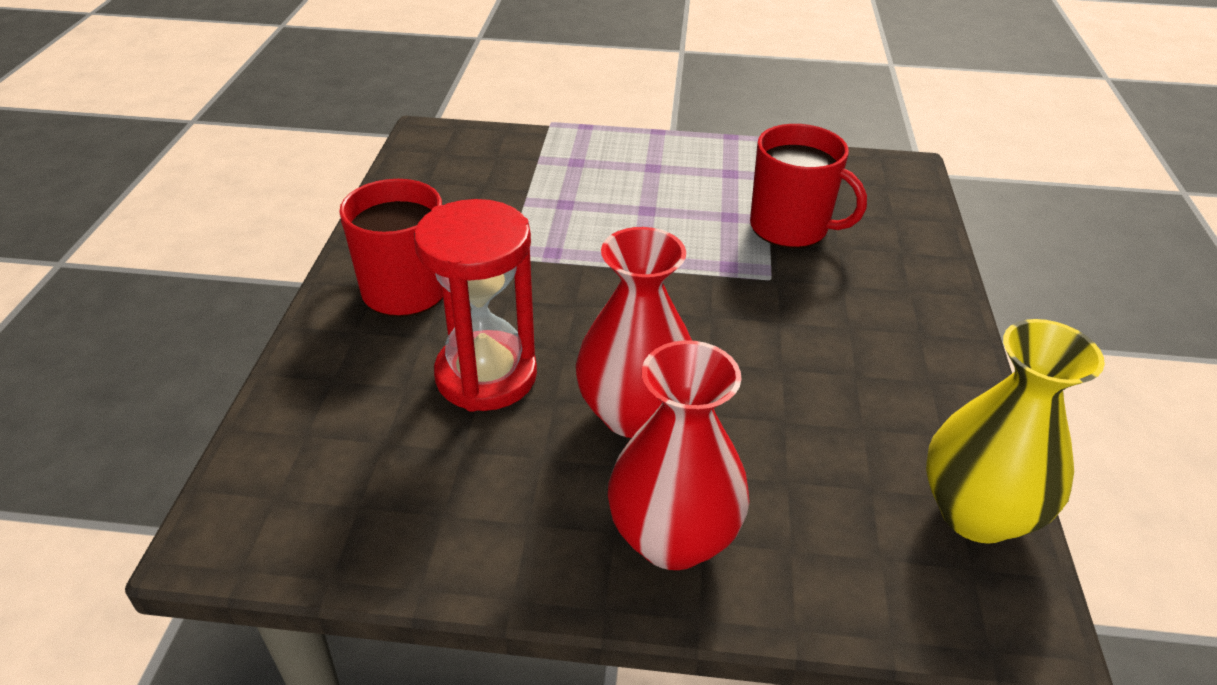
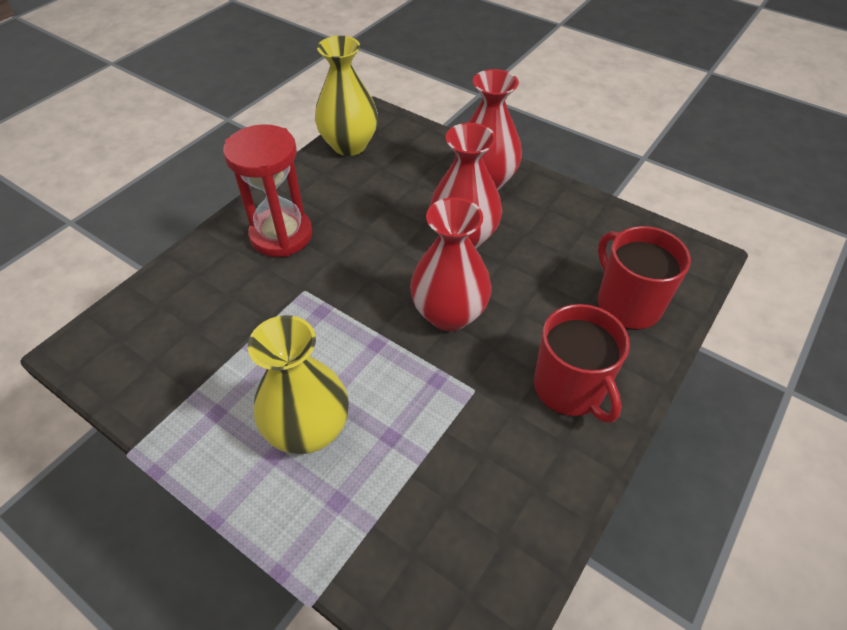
camera: 150 degrees left, 10 degrees up
(486, 376) = (535, 291): red hourglass -> red hourglass (281, 235)
(582, 312) = (449, 314): none -> red vase
(640, 187) = (308, 430): none -> yellow vase
(791, 228) = (241, 327): red mug -> red mug (627, 304)

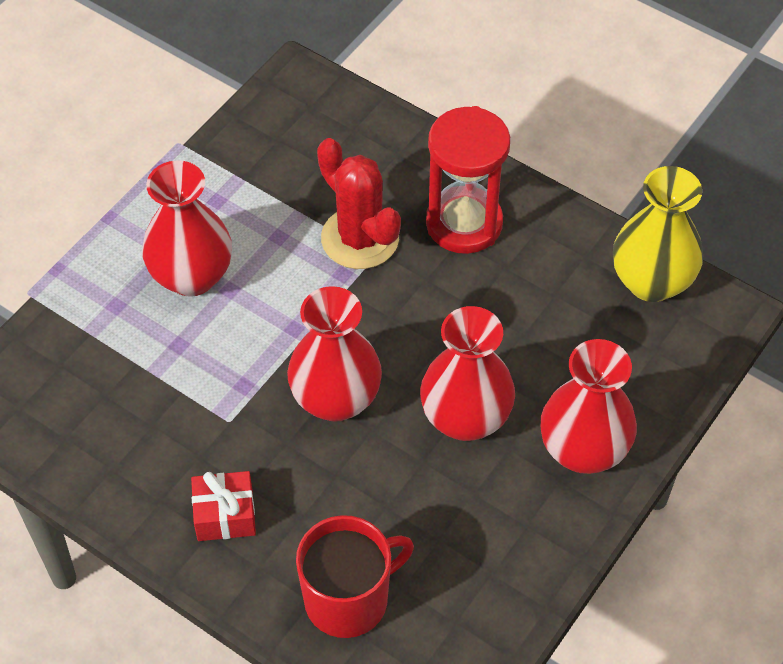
camera: 90 degrees right, 5 degrees up
(284, 300) = (360, 238): none -> red cactus
(308, 430) = (192, 276): yellow vase -> red vase
(570, 388) = (225, 515): red mug -> red gift

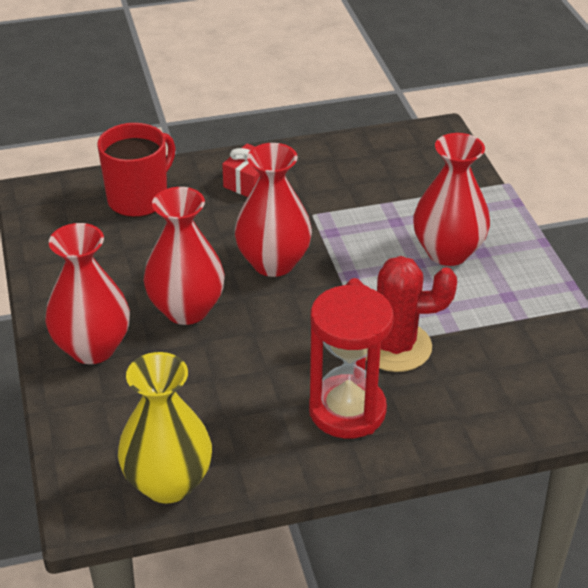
camera: 130 degrees right, 15 degrees down
(348, 599) = (139, 199): red mug -> red mug turned 150 degrees counterclockwise

